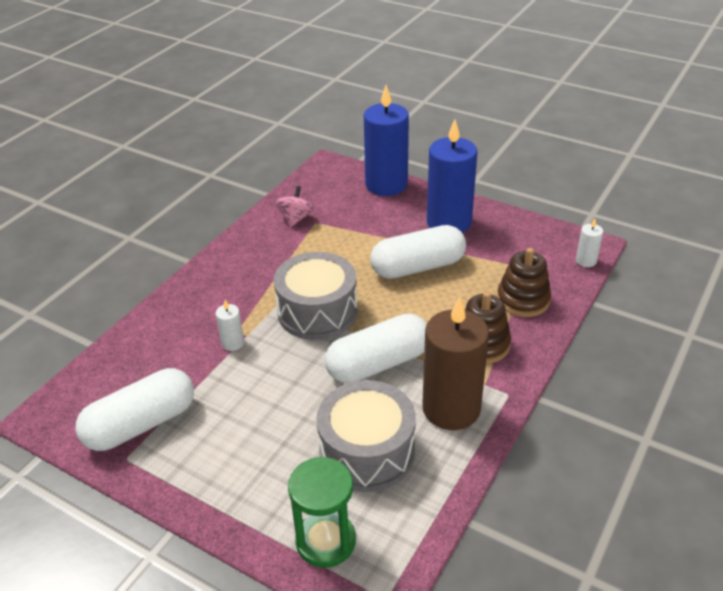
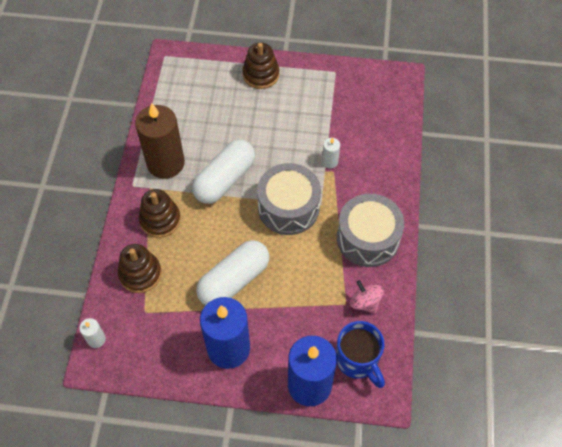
camera: 155 degrees right, 20 degrees up
(141, 424) = (343, 92): white capsule -> none
(240, 495) = (261, 75): none -> brown stacking toy
(296, 218) = (365, 302): pink spinning top -> pink spinning top turned 150 degrees clockwise
(325, 541) = (204, 69): green hourglass -> none
(333, 187) = (357, 361): none -> blue mug
(367, 452) = (205, 119): grey drum -> grey drum (367, 238)

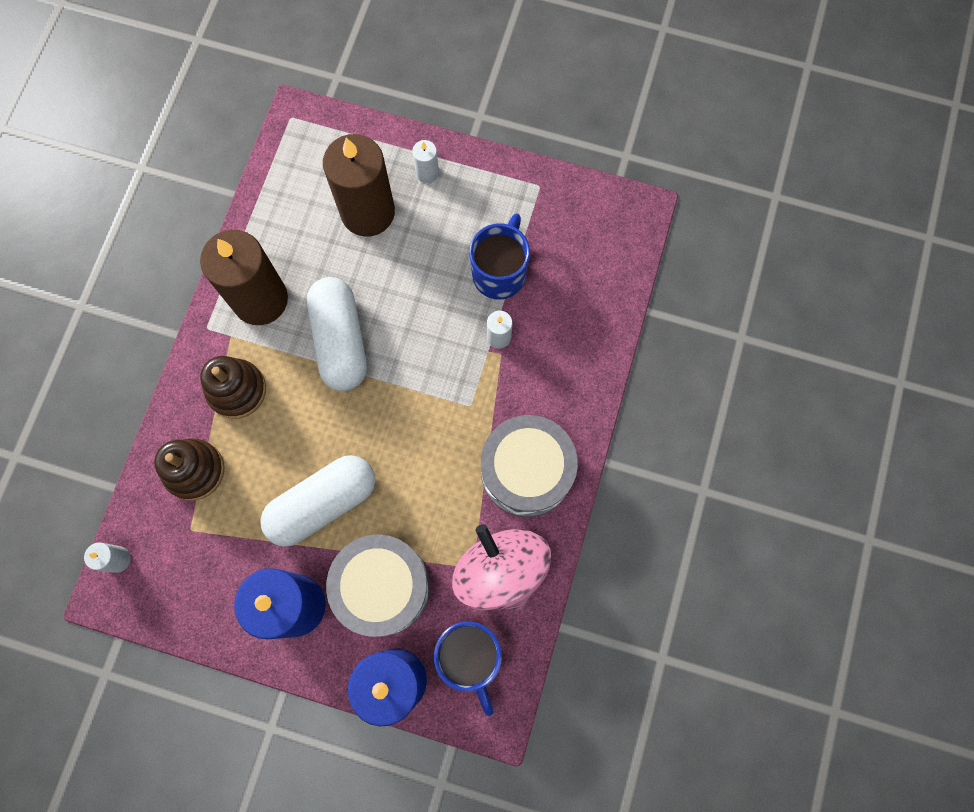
camera: 10 degrees right, 15 degrees up
(224, 179) = (340, 341): white capsule -> white capsule turned 60 degrees counterclockwise
(227, 102) = (368, 212): none -> brown candle
(261, 75) = (427, 173): brown stacking toy -> white candle
(288, 208) = (423, 402): grey drum -> grey drum (382, 587)
(321, 124) = (500, 273): none -> blue mug
(365, 302) = (500, 570): pink spinning top -> pink spinning top, size x1.92

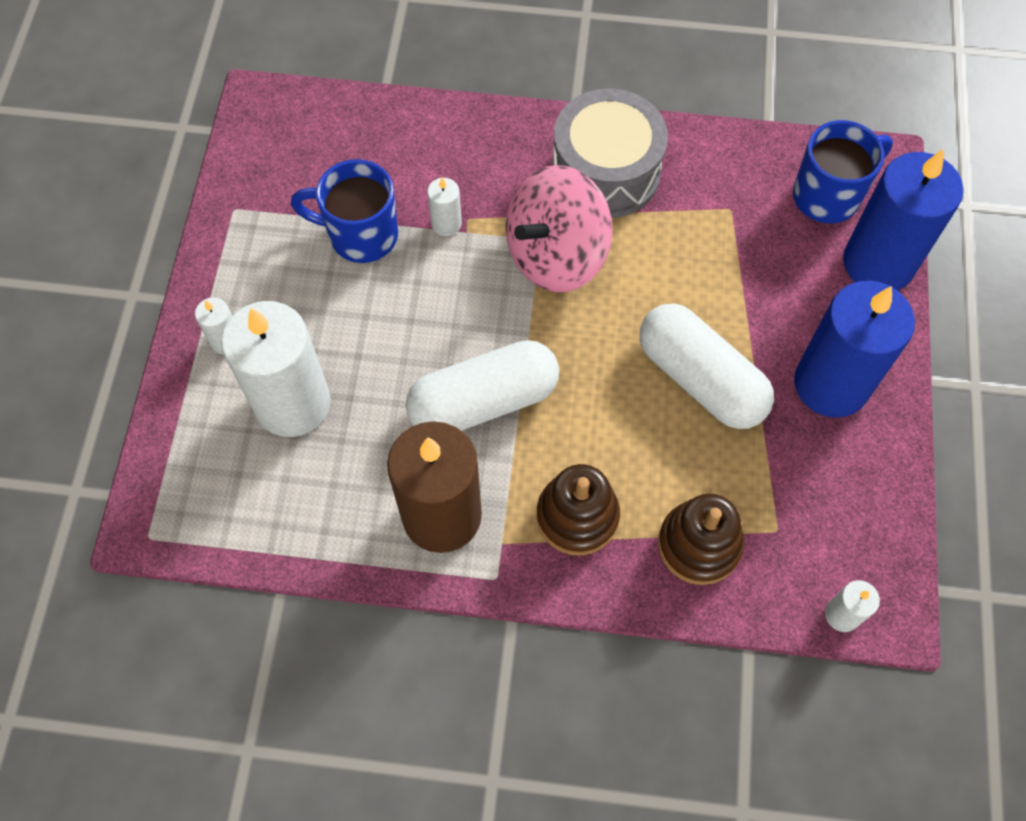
camera: 100 degrees left, 10 degrees down
(368, 212) = (292, 403): brown candle -> white candle
(382, 587) = (780, 295): grey drum -> none
(500, 570) = (726, 181): pink spinning top -> pink spinning top (556, 255)

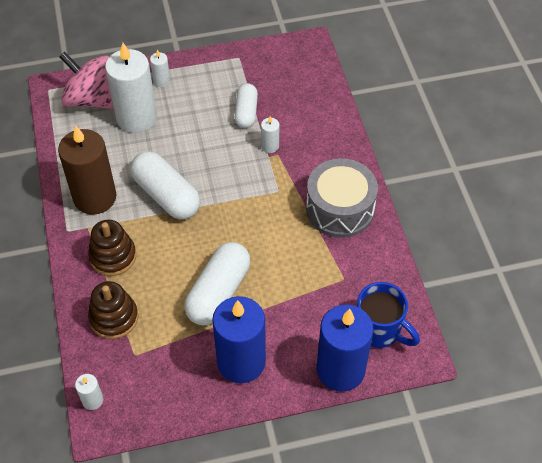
camera: 70 degrees right, 10 degrees down
(360, 235) = (246, 112): blue mug -> white capsule
(556, 255) = (271, 201): pink spinning top -> pink spinning top (92, 99)

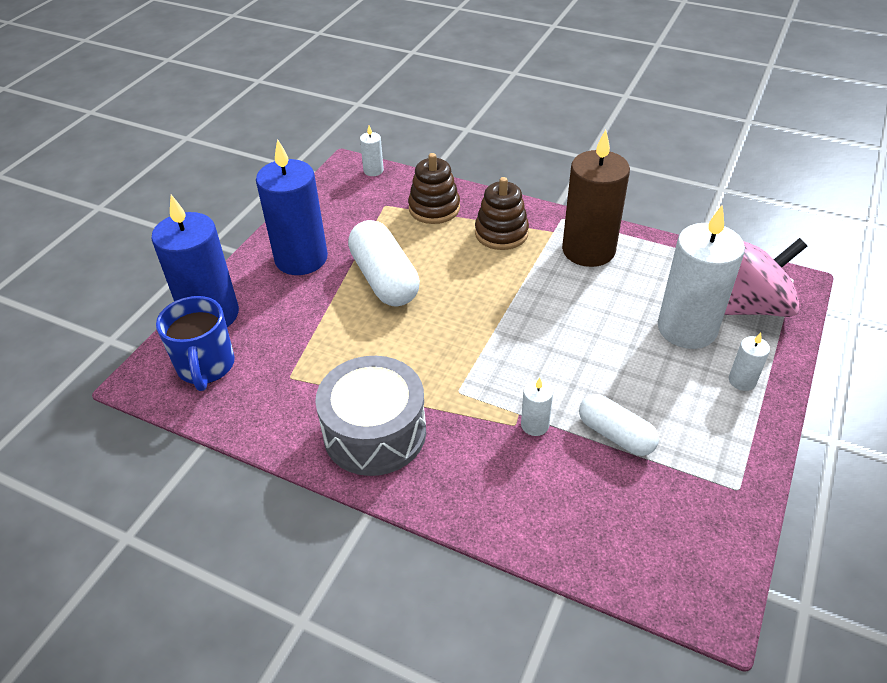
camera: 130 degrees right, 10 degrees down
(166, 195) = (542, 299): white capsule -> none
(379, 330) = (206, 367): blue mug -> blue mug turned 90 degrees counterclockwise

